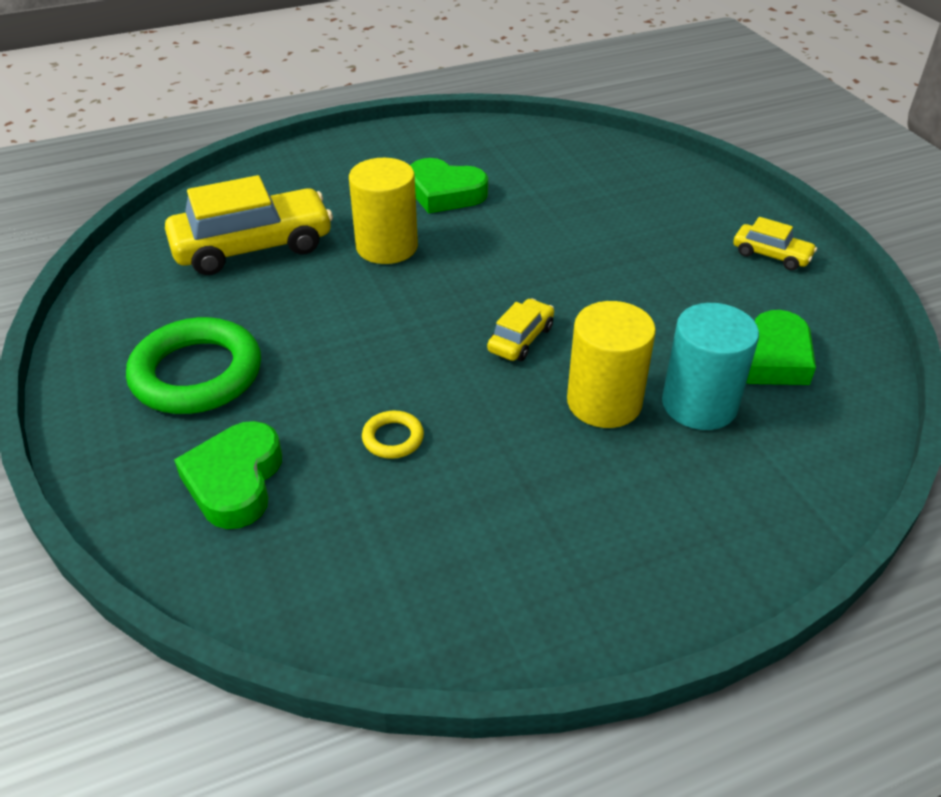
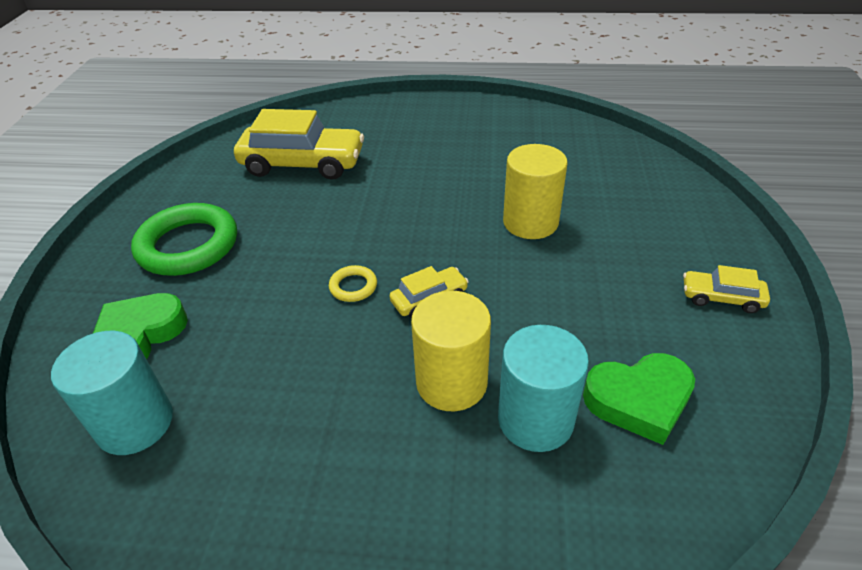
camera: 30 degrees right, 0 degrees up
(320, 558) = (135, 423): none -> turquoise cylinder
(387, 246) = (392, 190): yellow cylinder -> yellow cylinder (530, 222)
(393, 438) = (266, 346): yellow ring -> yellow ring (353, 286)
(445, 193) = (470, 160): green heart -> none
(771, 255) = (721, 298): yellow car -> yellow car turned 135 degrees clockwise

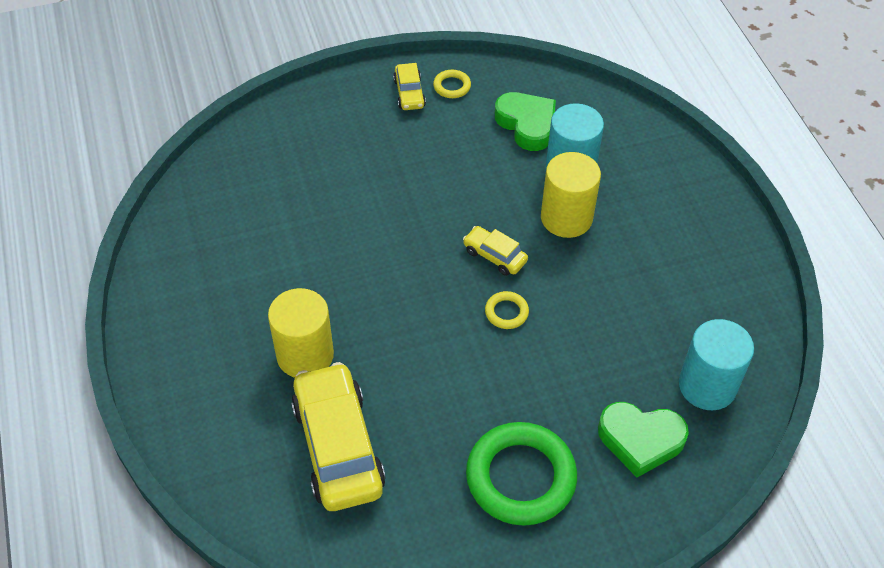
camera: 115 degrees left, 10 degrees up
(530, 222) = (364, 216): yellow cylinder -> yellow cylinder (305, 355)
(732, 342) = (452, 86): none -> yellow ring

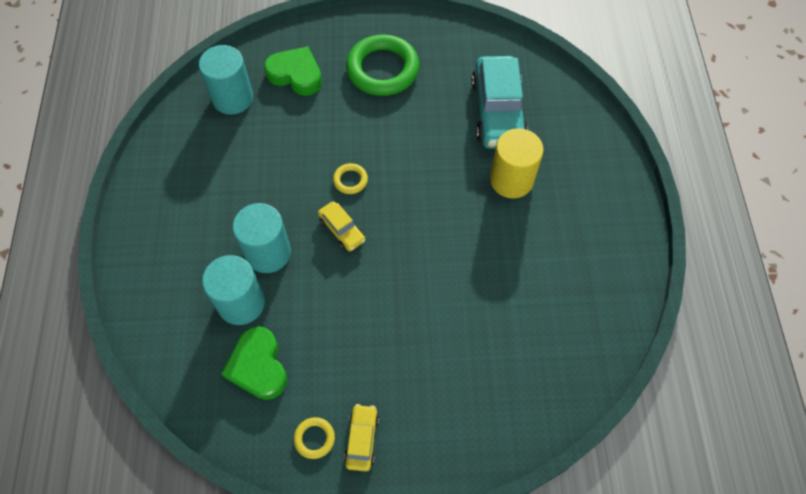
camera: 165 degrees left, 10 degrees up
(338, 446) = (497, 112): yellow car -> turquoise car
(566, 218) = (268, 252): yellow cylinder -> turquoise cylinder

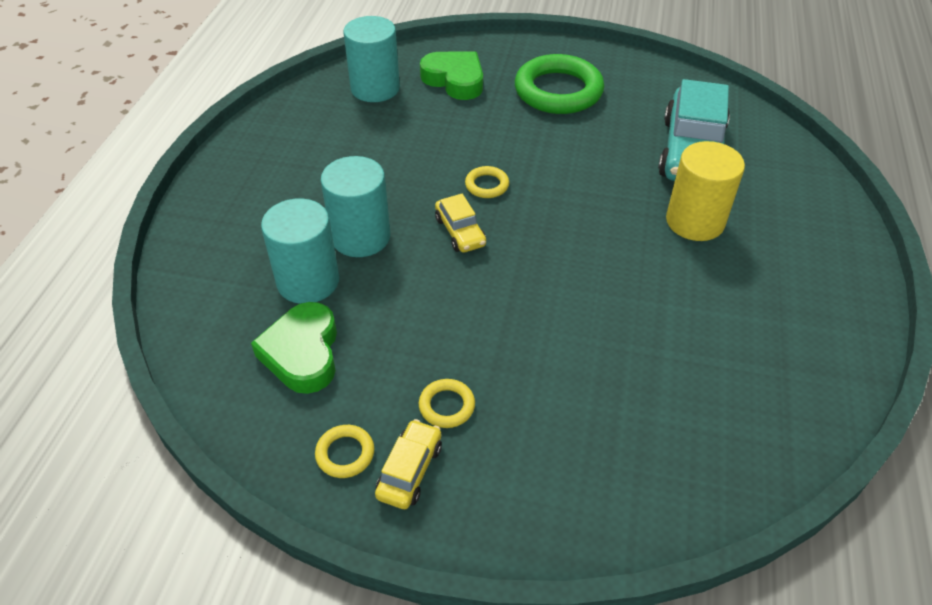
camera: 15 degrees right, 15 degrees down
(373, 383) = (447, 406): none -> yellow ring

